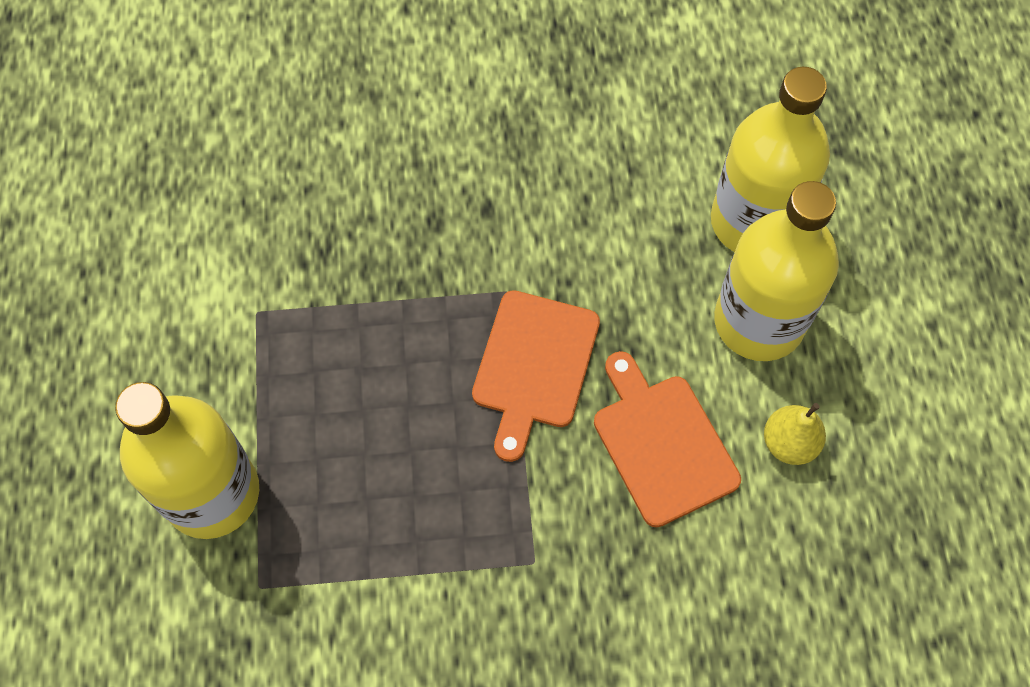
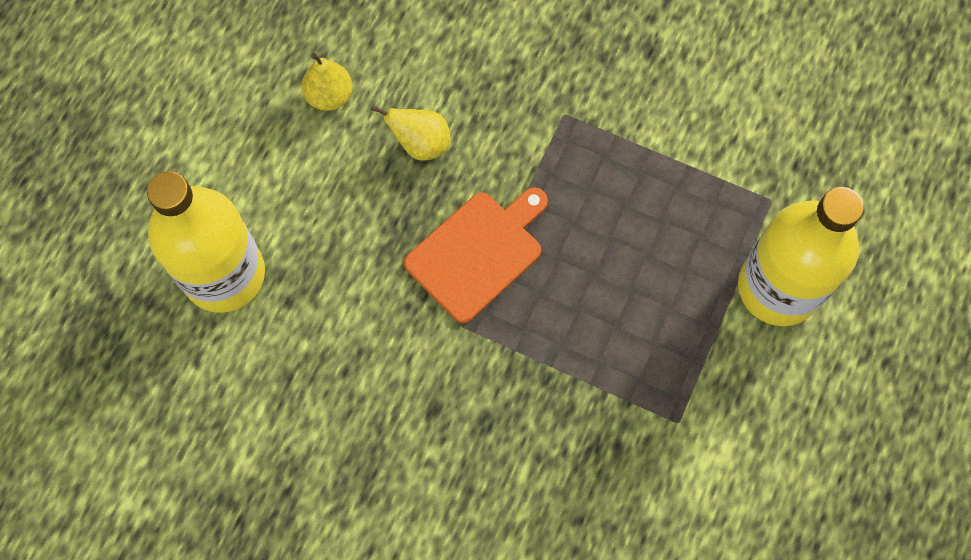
camera: 150 degrees left, 5 degrees up
(662, 444) = (420, 144): orange cutting board -> yellow pear
(758, 321) = (283, 193): yellow bottle -> none

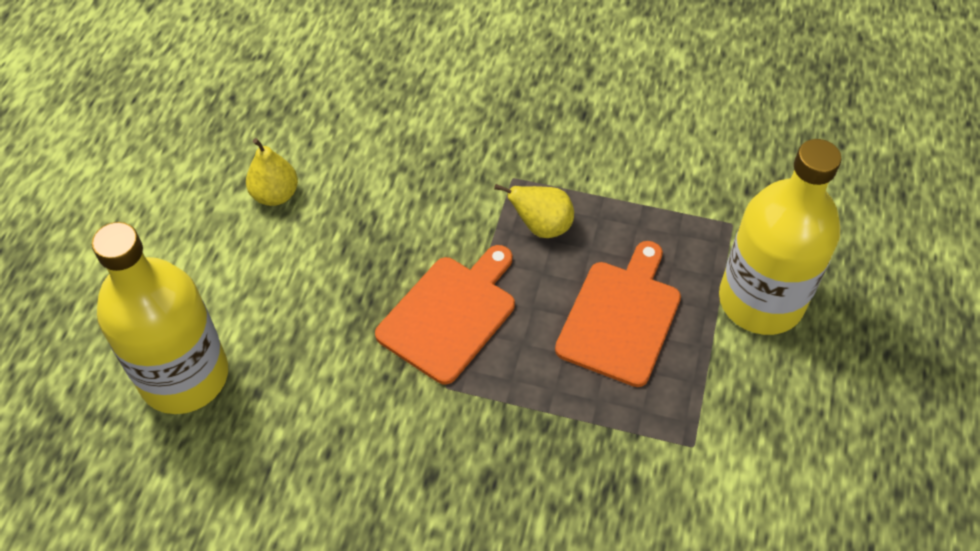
camera: 10 degrees left, 15 degrees down
(420, 144) = (374, 224): yellow pear -> yellow pear (541, 226)
(639, 283) = (620, 318): none -> orange cutting board

